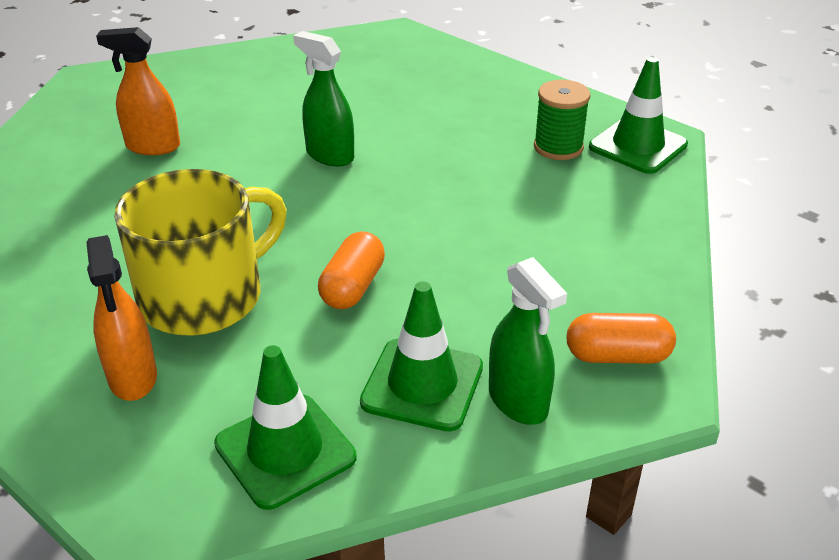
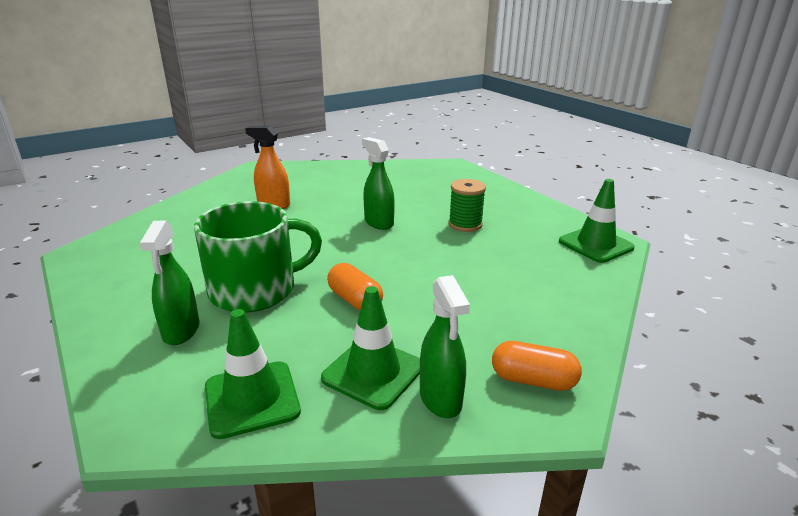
camera: 15 degrees right, 10 degrees down
(133, 377) = (181, 331): orange spray bottle -> green spray bottle
(204, 296) = (255, 290): yellow mug -> green mug
(353, 287) = (355, 300): orange capsule -> orange capsule turned 75 degrees counterclockwise
(558, 147) = (536, 238): green spool -> green spool (465, 224)

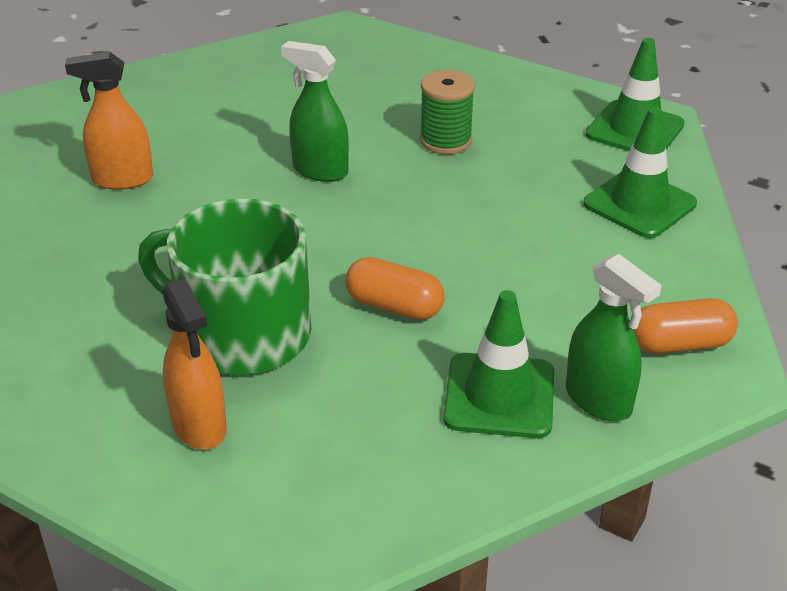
camera: 25 degrees left, 10 degrees up
(181, 331) = (199, 426): green spray bottle -> orange spray bottle
(252, 399) = (385, 478): green traffic cone -> green traffic cone (639, 204)
(255, 290) = (242, 334): green mug -> green mug turned 105 degrees counterclockwise

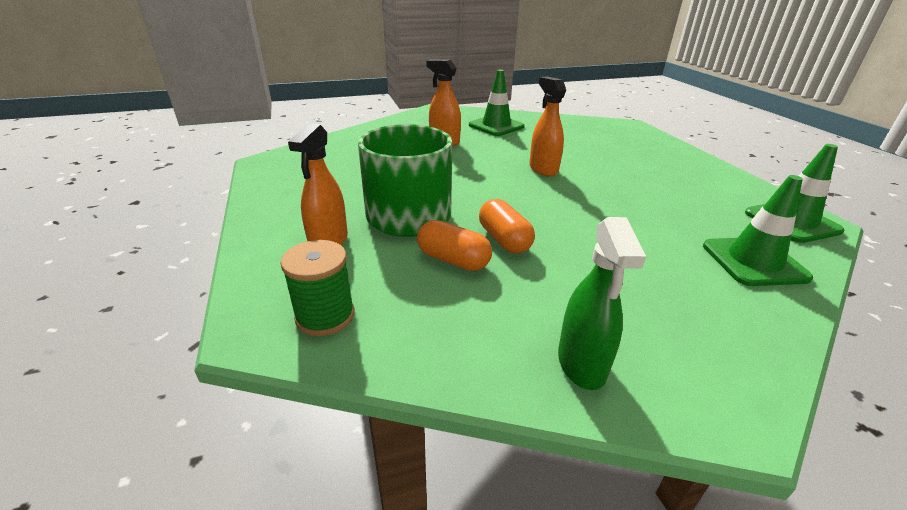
camera: 40 degrees right, 5 degrees down
(320, 170) = (543, 169): green spray bottle -> orange spray bottle
(445, 140) = (635, 182): green spool -> green spool (325, 316)
(499, 396) = (509, 318): green traffic cone -> green traffic cone (496, 126)
(680, 344) = (700, 365): orange capsule -> orange capsule (453, 260)

